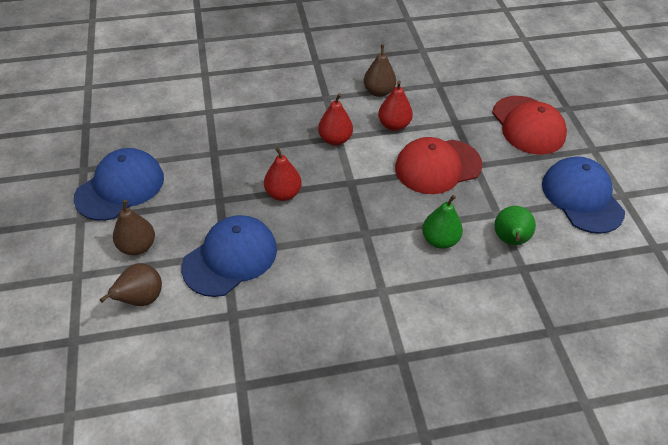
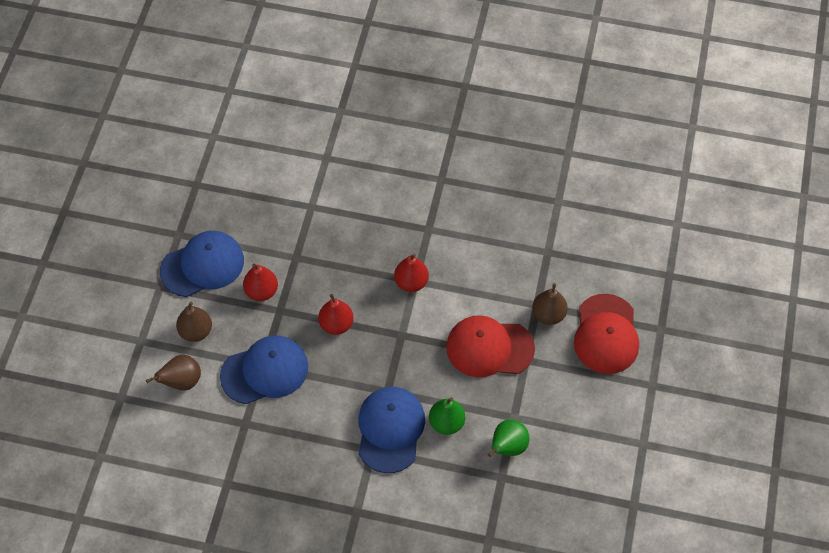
camera: 25 degrees right, 10 degrees up
(378, 92) = (483, 240): brown pear -> brown pear (548, 314)
(394, 125) = (475, 286): red pear -> red pear (261, 291)
(582, 197) = (602, 431): blue cap -> blue cap (390, 430)

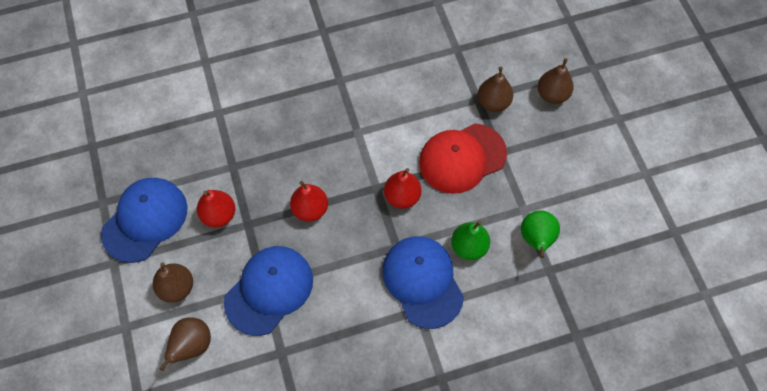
camera: 30 degrees left, 5 degrees up
(411, 282) = (355, 135): red pear -> red pear (402, 197)
(606, 334) = (552, 95): red cap -> brown pear

